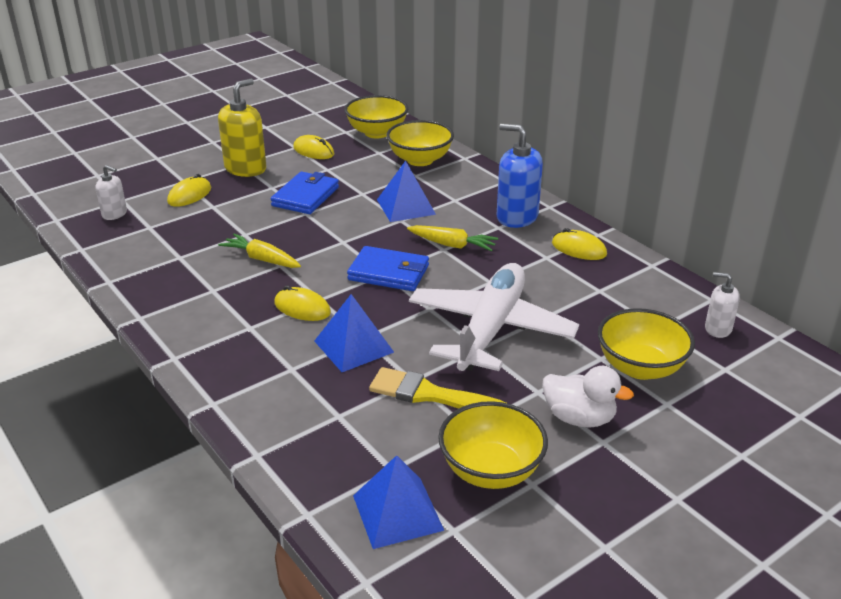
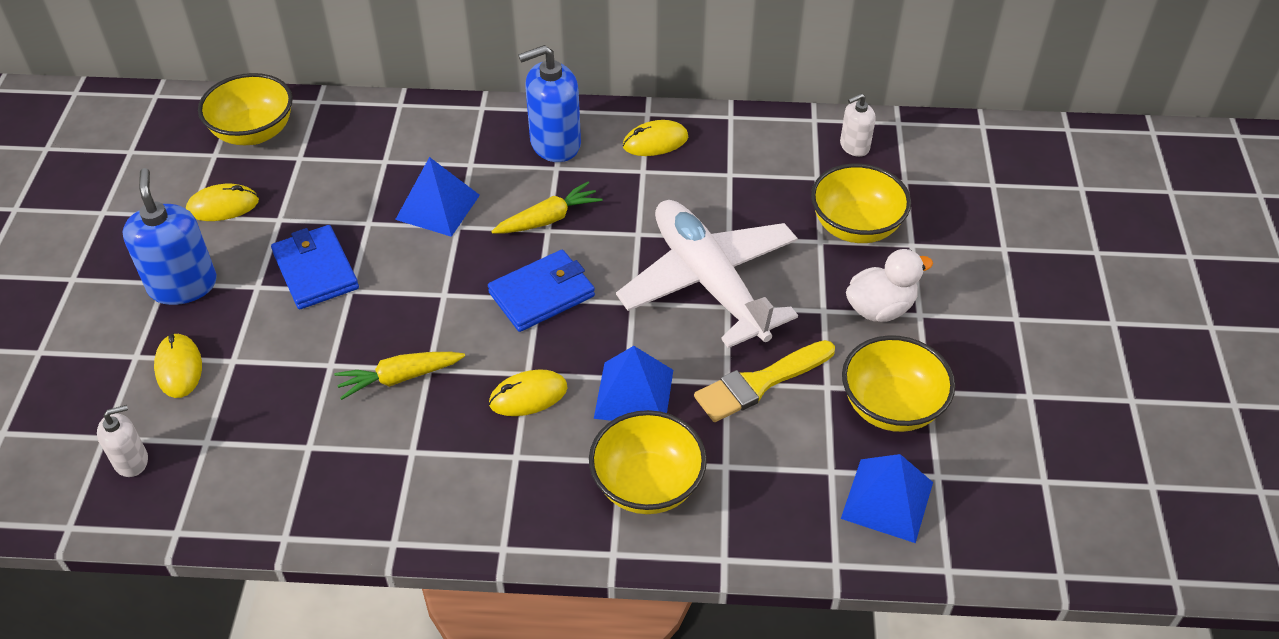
camera: 50 degrees left, 15 degrees up
(245, 168) = (183, 285): yellow soap dispenser -> blue soap dispenser
(420, 160) = (359, 138): yellow bowl -> yellow bowl (647, 485)

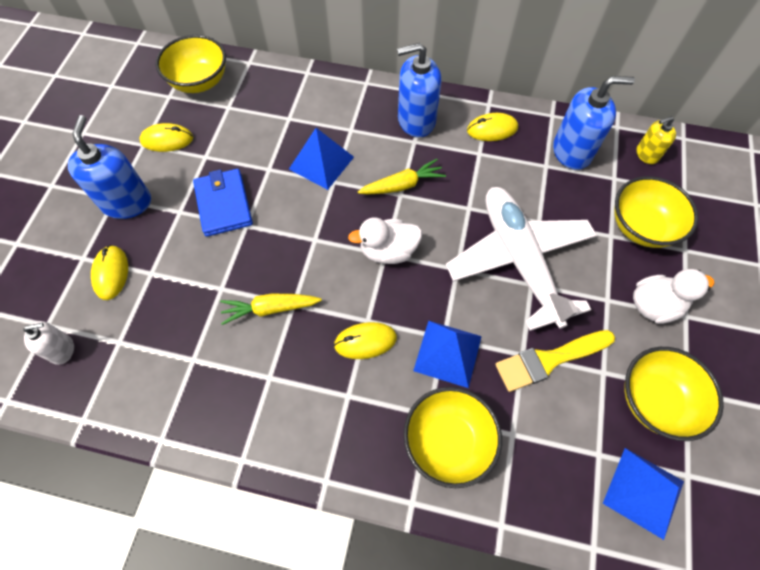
camera: 10 degrees right, 15 degrees up
(541, 294) = (388, 251): blue wallet -> white duck
(760, 155) = (572, 152): none -> blue soap dispenser
(854, 146) = (647, 154): white soap dispenser -> yellow soap dispenser

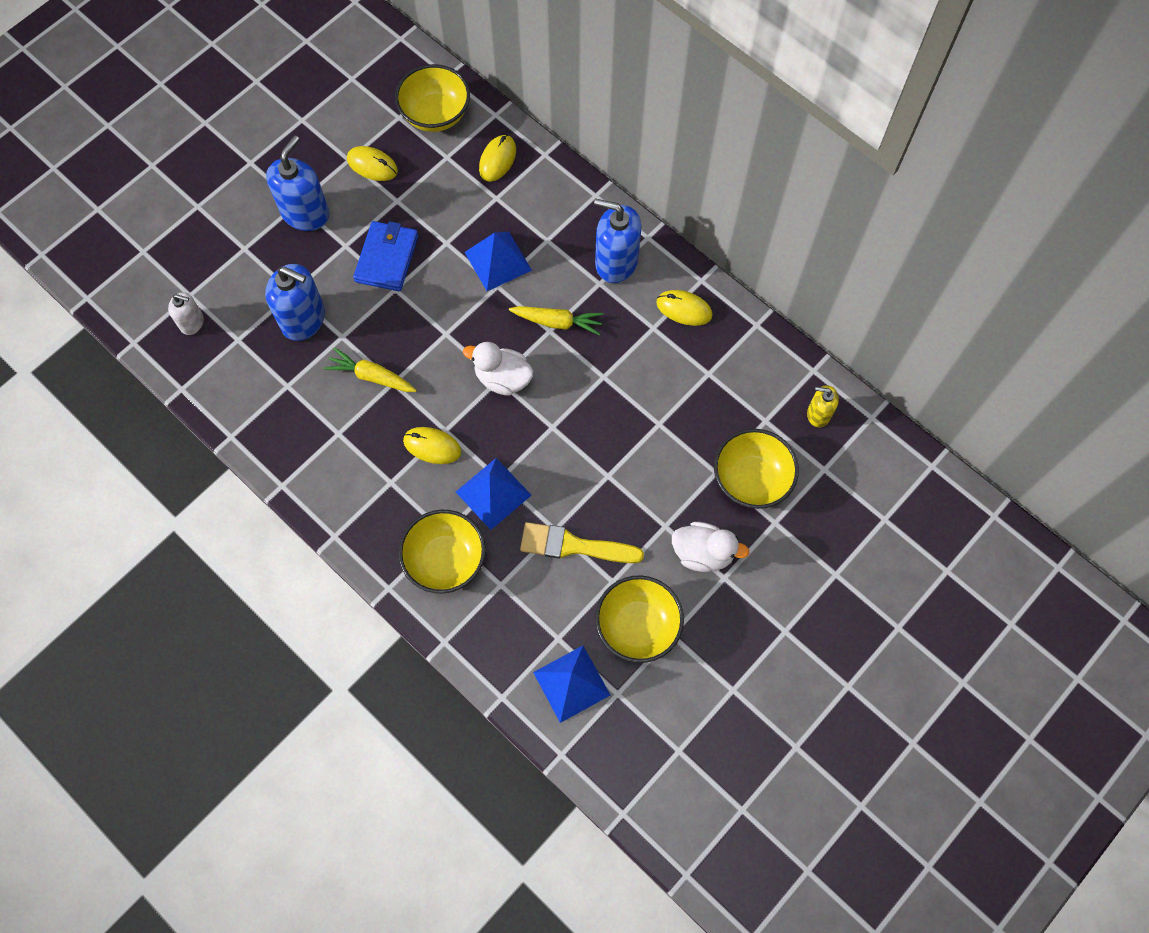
camera: 30 degrees right, 5 degrees up
(111, 273) = (260, 275): yellow mouse -> yellow mouse (497, 159)
(519, 259) = (613, 448): white plane -> none
(572, 152) = (745, 372): blue soap dispenser -> blue soap dispenser (303, 319)

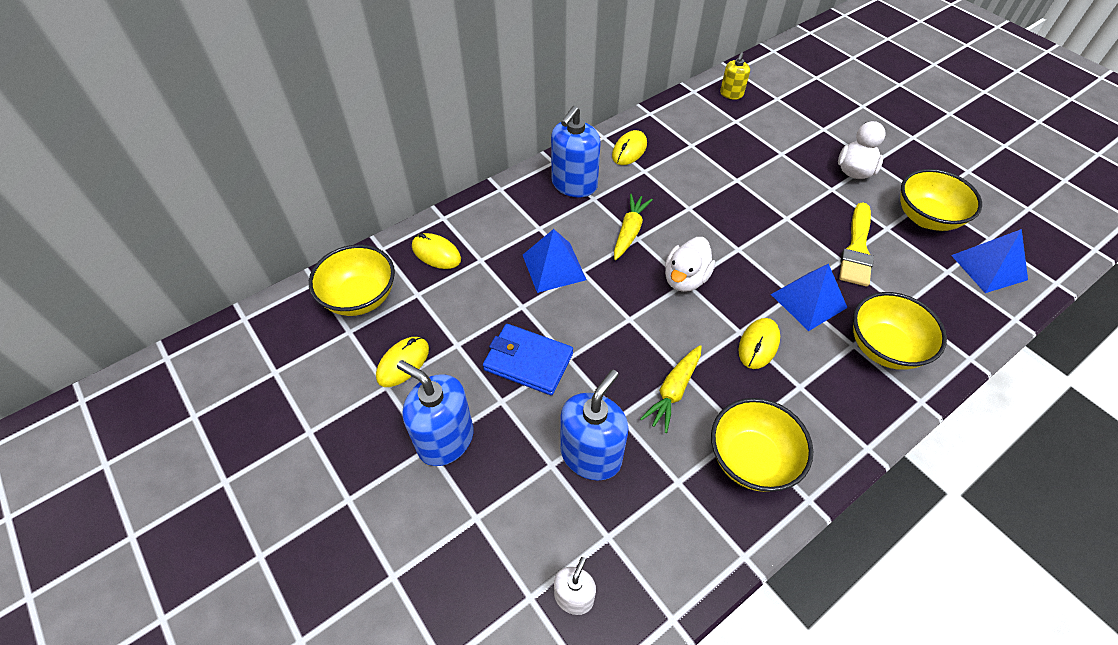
camera: 80 degrees left, 15 degrees down
(751, 479) = (787, 135): yellow bowl -> yellow bowl (751, 459)

